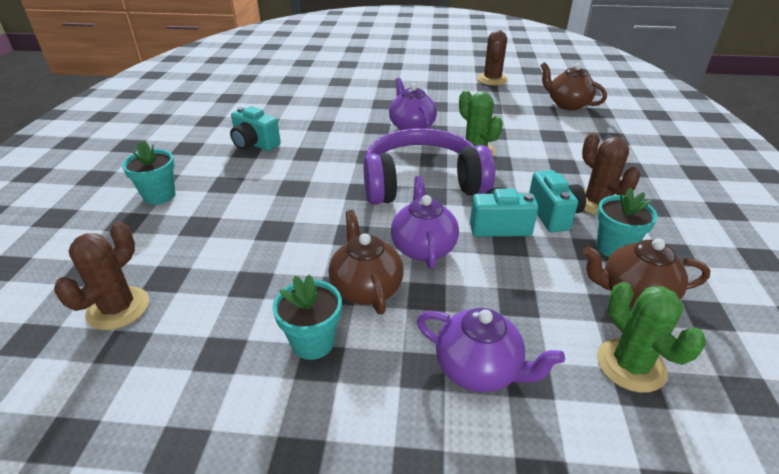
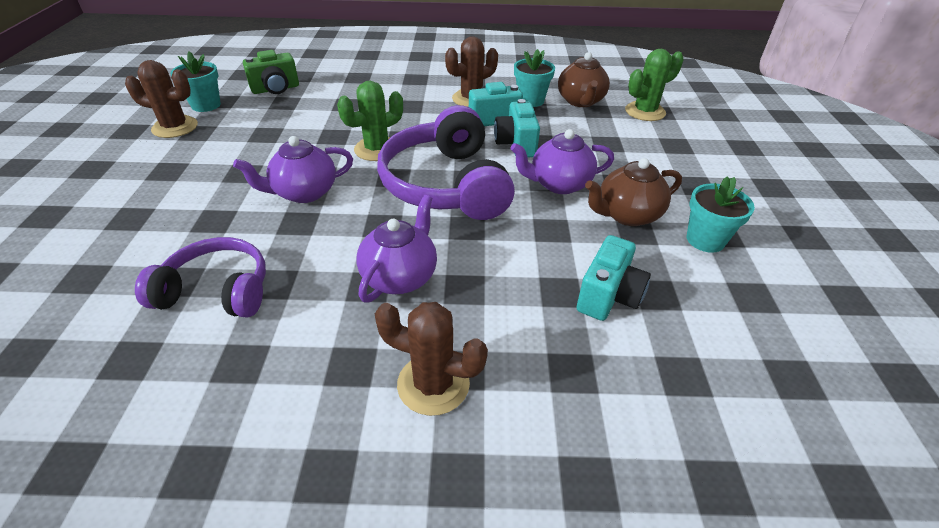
camera: 95 degrees left, 5 degrees up
(118, 308) = (753, 407): brown cactus -> brown cactus (433, 384)
(159, 196) = (507, 458): turquoise flower pot -> turquoise flower pot (206, 105)
(255, 144) = (329, 359): turquoise camera -> turquoise camera (608, 296)
(319, 111) = (217, 291): none -> purple headphones
(479, 369) = (681, 162): purple teapot -> purple teapot (400, 276)
(567, 104) = (276, 89): brown teapot -> green camera

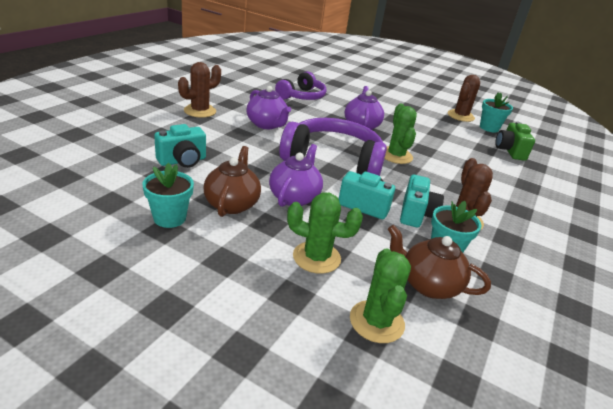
camera: 115 degrees right, 10 degrees down
(608, 296) = (182, 161): turquoise camera -> turquoise camera turned 90 degrees counterclockwise
(624, 147) = (316, 257): none -> green cactus

